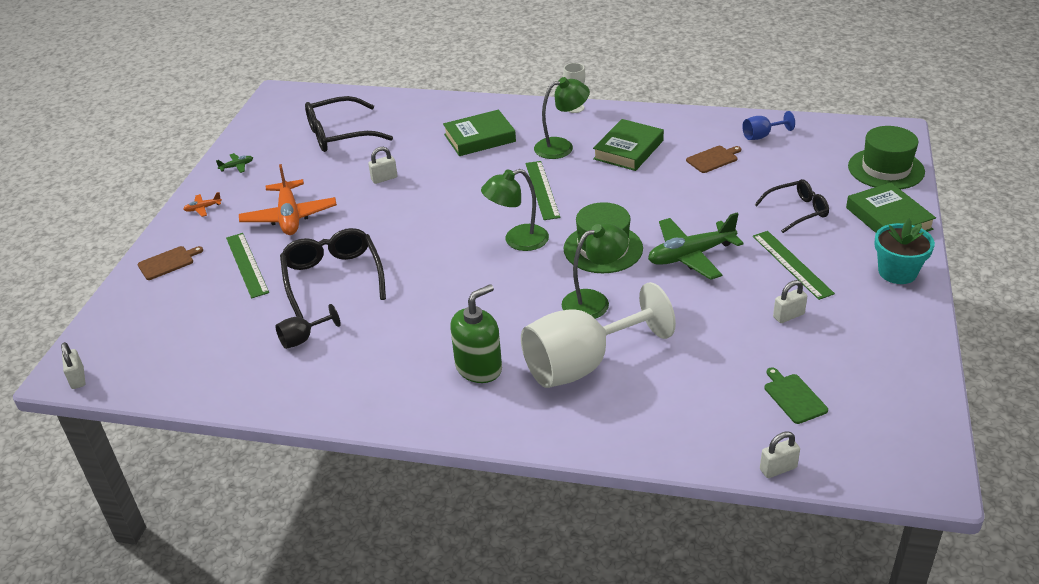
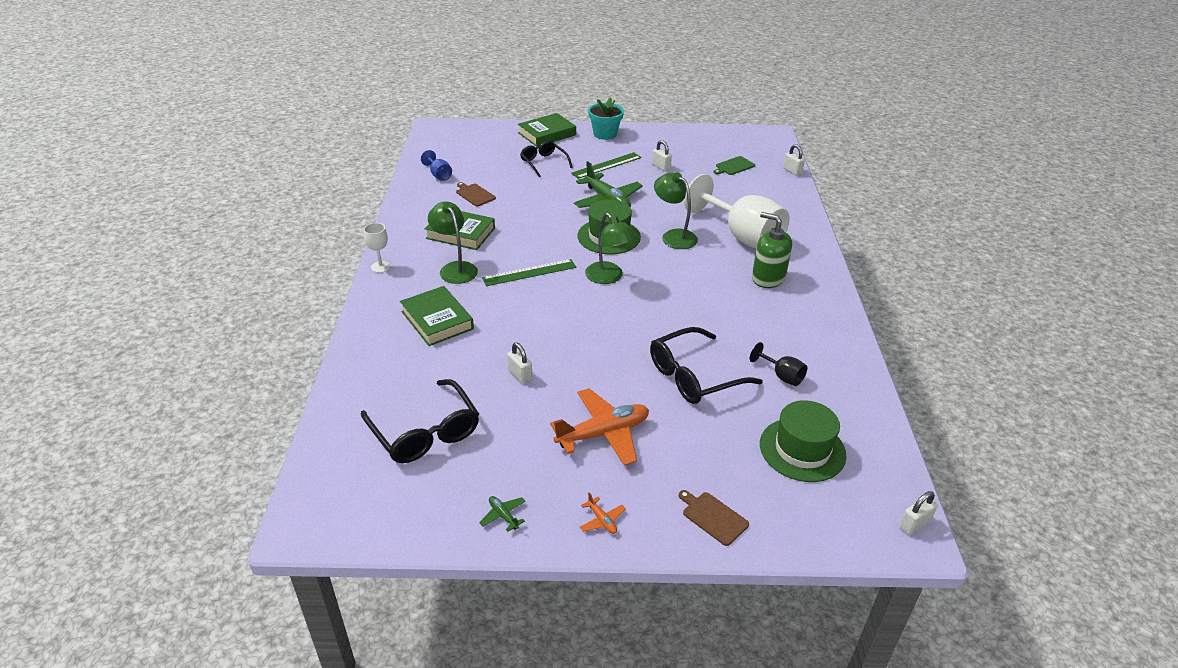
camera: 105 degrees left, 0 degrees up
(246, 265) = (695, 445): green ruler -> none
(886, 169) = (486, 132): green hat -> green hat (802, 449)

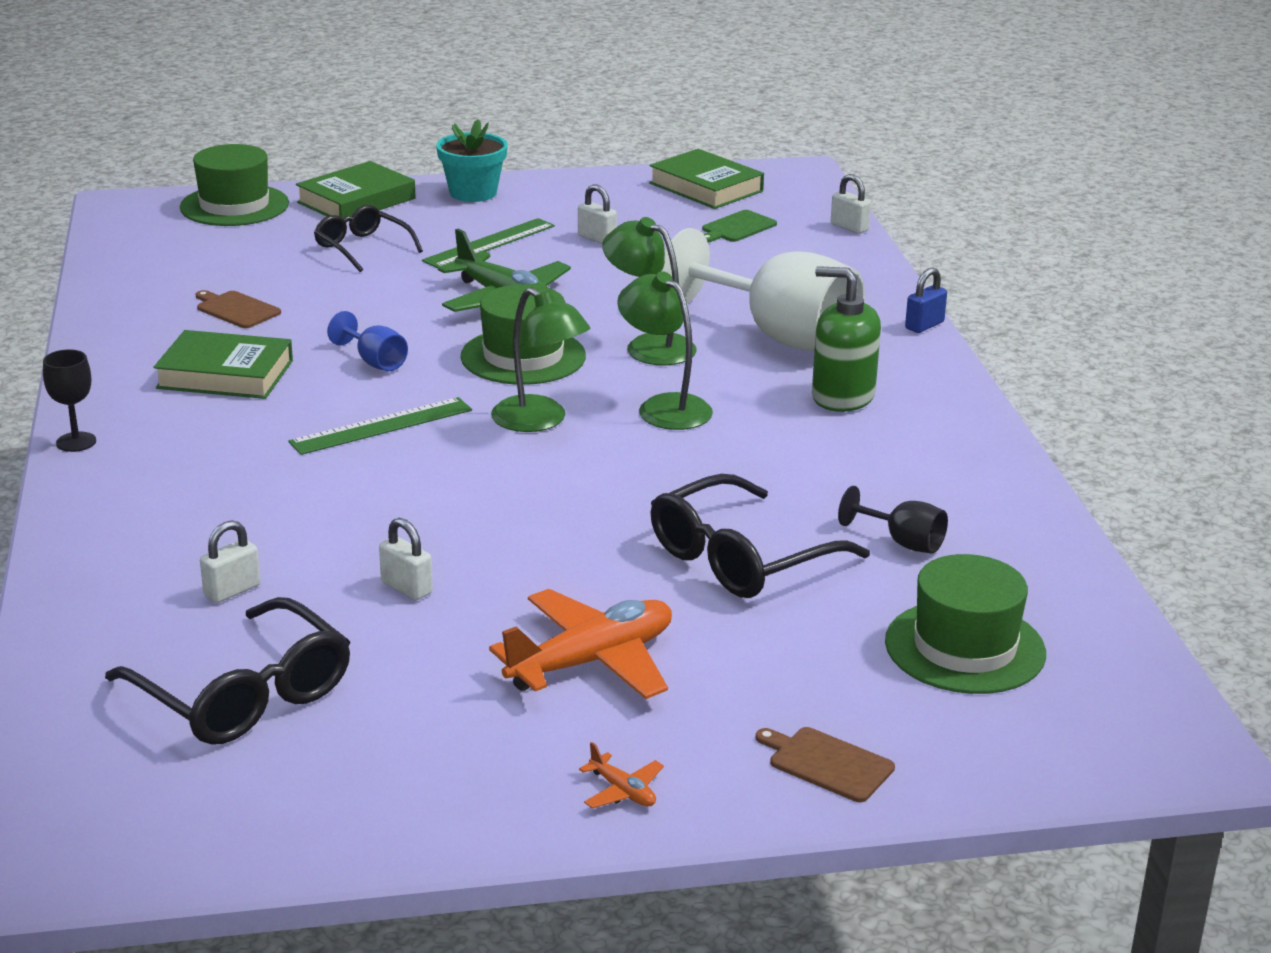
camera: 10 degrees left, 10 degrees down
(380, 267) = (76, 442): white goblet -> black goblet
(437, 320) = (217, 517): green book -> green book (706, 187)
(439, 175) = (153, 283): blue goblet -> blue goblet (374, 362)
(455, 268) = (230, 432): green lamp -> green lamp (664, 407)
(487, 132) = (234, 205): none -> green hat
(503, 515) = (433, 805): green plane -> none
(820, 237) = (924, 325): none -> blue padlock
(914, 524) = (1185, 734): white padlock -> white padlock (232, 591)

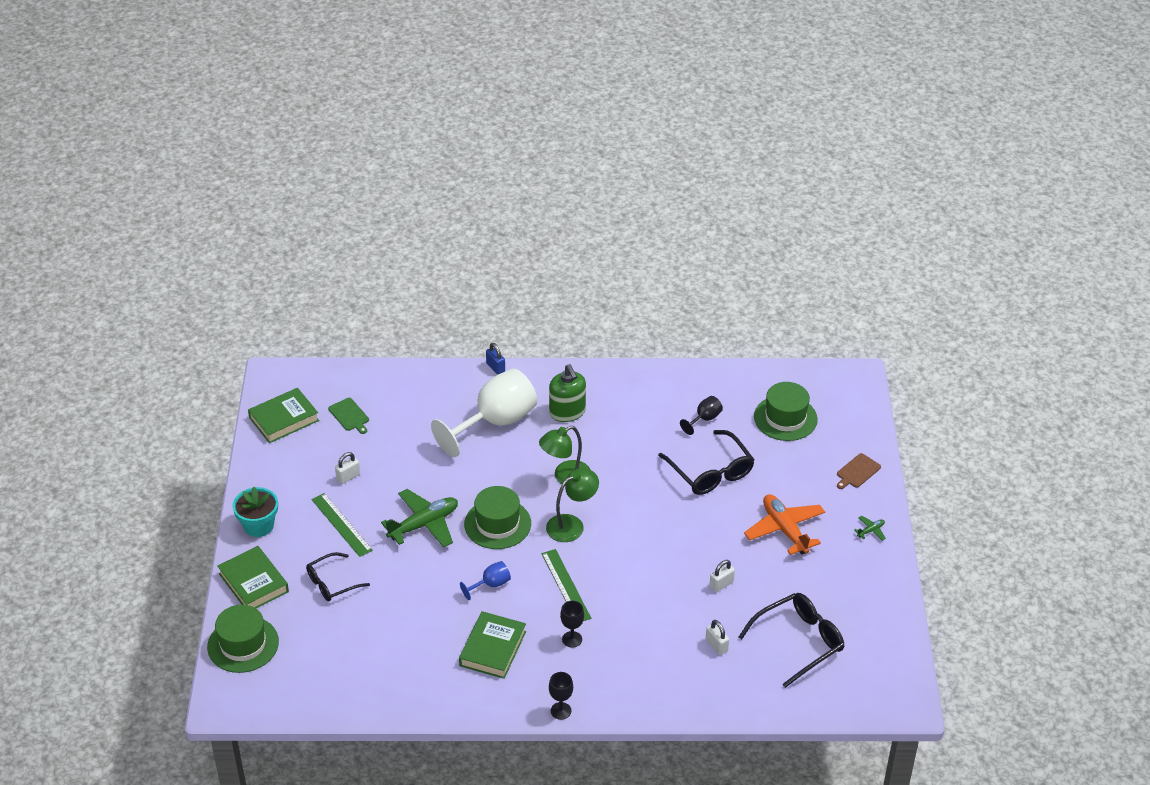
camera: 80 degrees left, 15 degrees up
(236, 309) = (407, 643): brown cutting board -> none
(248, 440) = (572, 639): none -> black goblet
(622, 791) = (870, 531): orange plane -> green plane
(649, 346) = (496, 473): green lamp -> none
(842, 397) = (567, 412): green soap dispenser -> green soap dispenser turned 60 degrees counterclockwise
(849, 227) = (363, 370): white padlock -> none

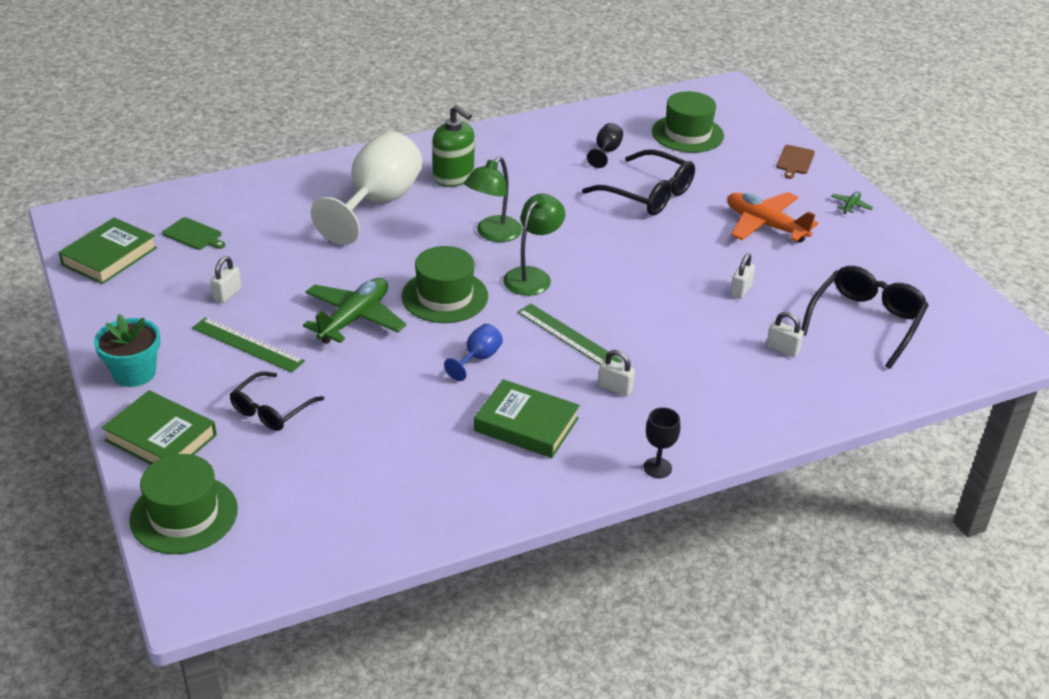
camera: 25 degrees left, 5 degrees down
(493, 648) = (526, 424): green book -> green book turned 60 degrees counterclockwise
(495, 367) = (345, 156): blue padlock -> none
(572, 639) = (615, 388): black goblet -> white padlock

